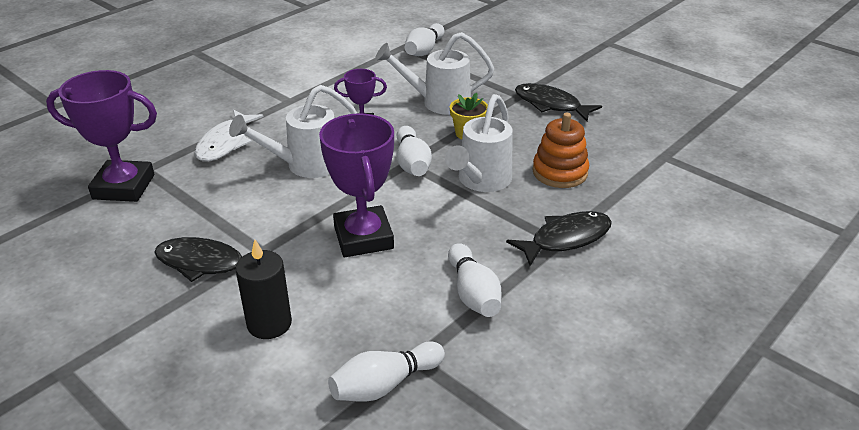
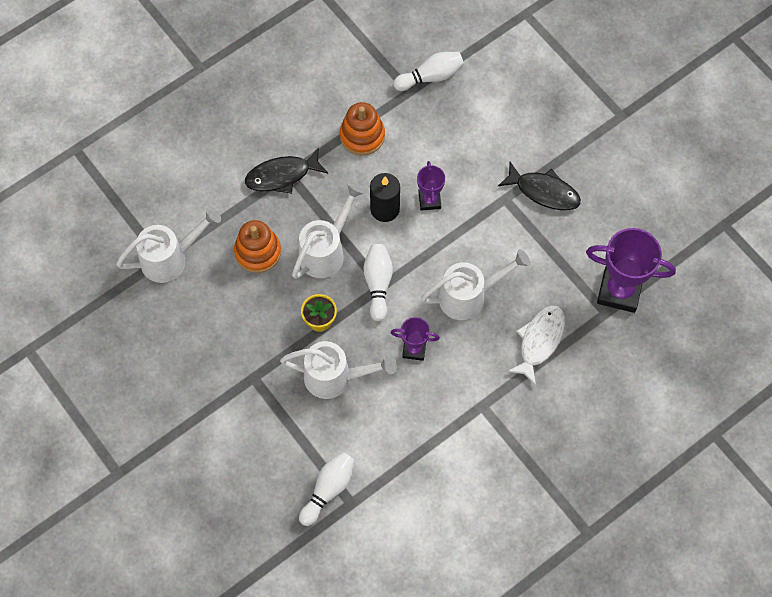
camera: 170 degrees left, 30 degrees up
(269, 323) = (498, 131): black candle -> black candle (385, 209)
(363, 237) = (429, 200): purple trophy -> purple trophy, size x0.54
(473, 293) = (362, 136): white bowling pin -> orange stacking toy
(551, 105) = (228, 355): black fish -> none
(654, 157) = (171, 258): none -> white watering can

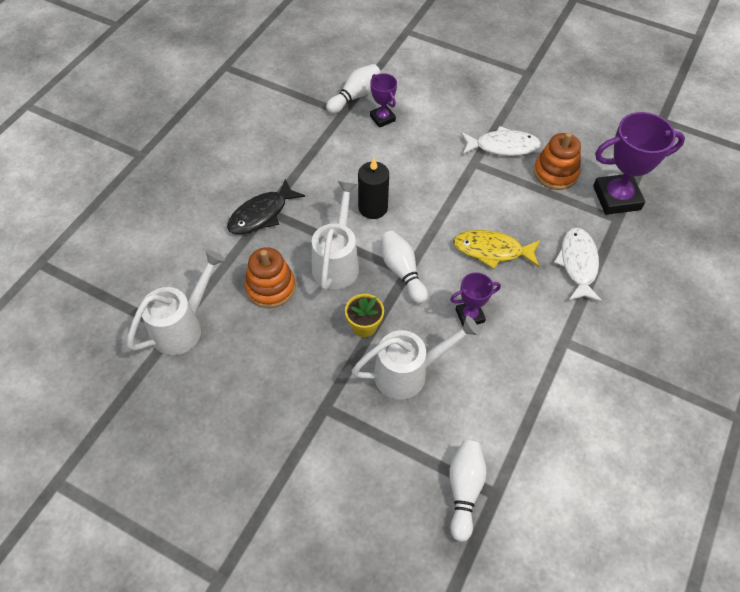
camera: 25 degrees left, 10 degrees down
(362, 136) = (320, 158): orange stacking toy -> orange stacking toy (555, 173)
(429, 200) = (409, 187): purple trophy -> purple trophy (382, 118)
(469, 296) = (492, 250): white watering can -> yellow fish
(544, 191) = (503, 146): black fish -> white fish

